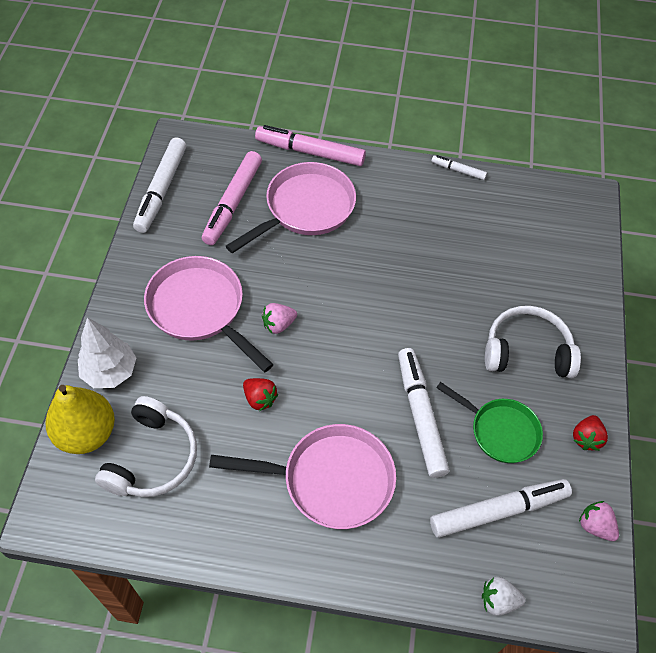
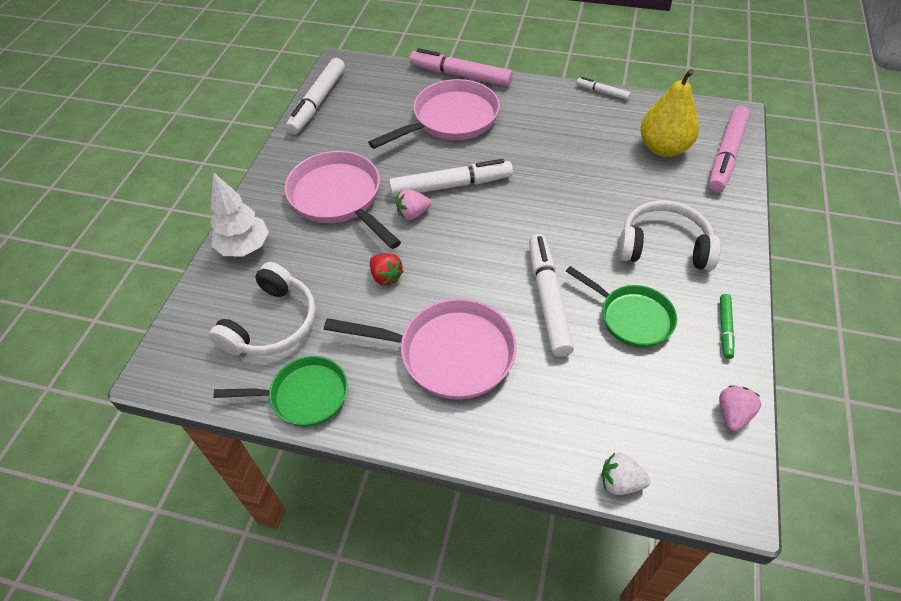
camera: 10 degrees right, 5 degrees down
(86, 433) = (212, 299): yellow pear -> yellow pear (663, 148)
(195, 534) = (304, 395): none -> green pan
(233, 203) = (382, 114): pink marker -> pink marker (726, 155)
(498, 511) = (625, 393): white marker -> white marker (451, 185)
(586, 438) = (725, 329): red strawberry -> green marker
(595, 526) = (733, 414): pink strawberry -> pink strawberry turned 60 degrees clockwise

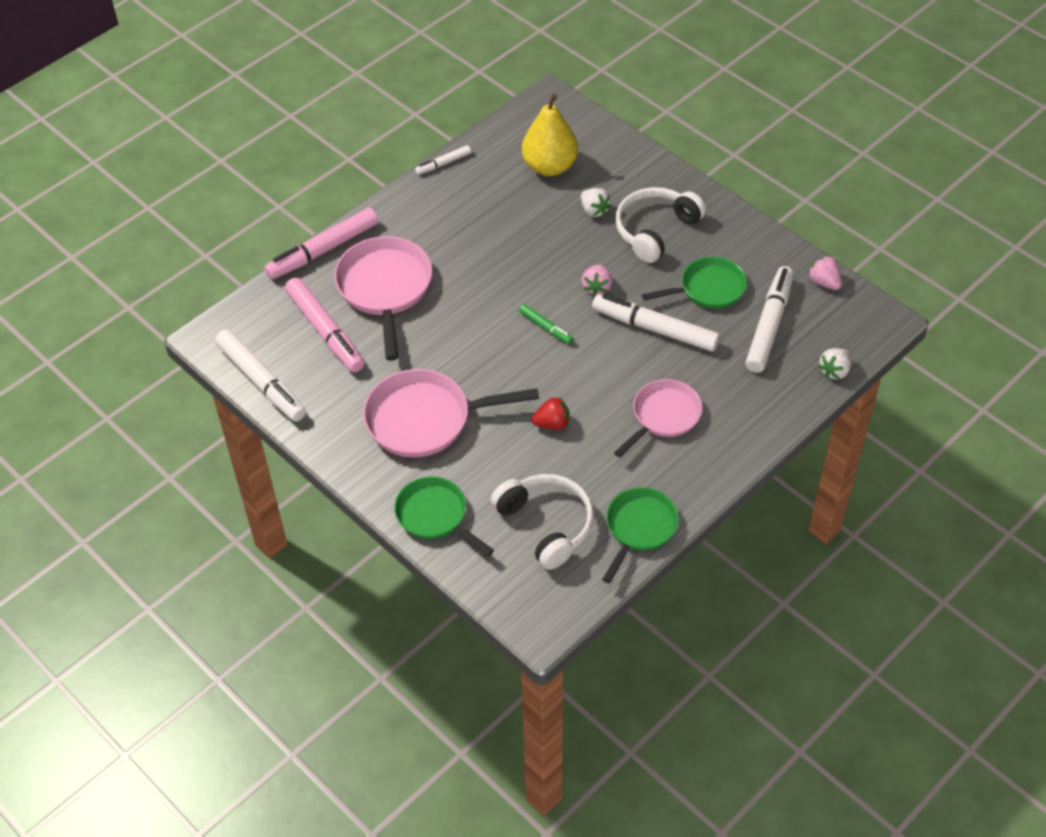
camera: 60 degrees left, 0 degrees up
(244, 248) = (435, 516): white tree -> green pan
(413, 214) = (490, 373): pink strawberry -> pink strawberry (597, 287)
(449, 353) = (663, 416): pink pan -> pink pan, size x0.66
(451, 185) = (476, 330): white marker -> white marker (769, 325)
(644, 196) = (594, 210): none -> white strawberry
(725, 329) = (755, 243): green marker -> green marker (545, 327)
(726, 155) = (590, 134): pink marker -> pink marker (325, 331)

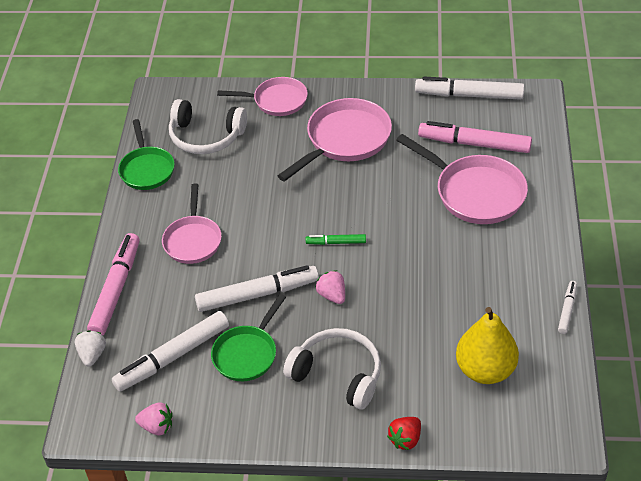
camera: 140 degrees right, 5 degrees down
(323, 250) = (551, 187): pink marker -> pink marker (116, 290)
(435, 516) = (276, 101): green pan -> pink pan
(552, 423) = (262, 188): red strawberry -> red strawberry (405, 439)
(594, 210) = (404, 356): white strawberry -> none
(655, 230) = (338, 374): white headphones -> white headphones turned 60 degrees counterclockwise
(769, 325) = (173, 357): white marker -> white marker turned 75 degrees clockwise

